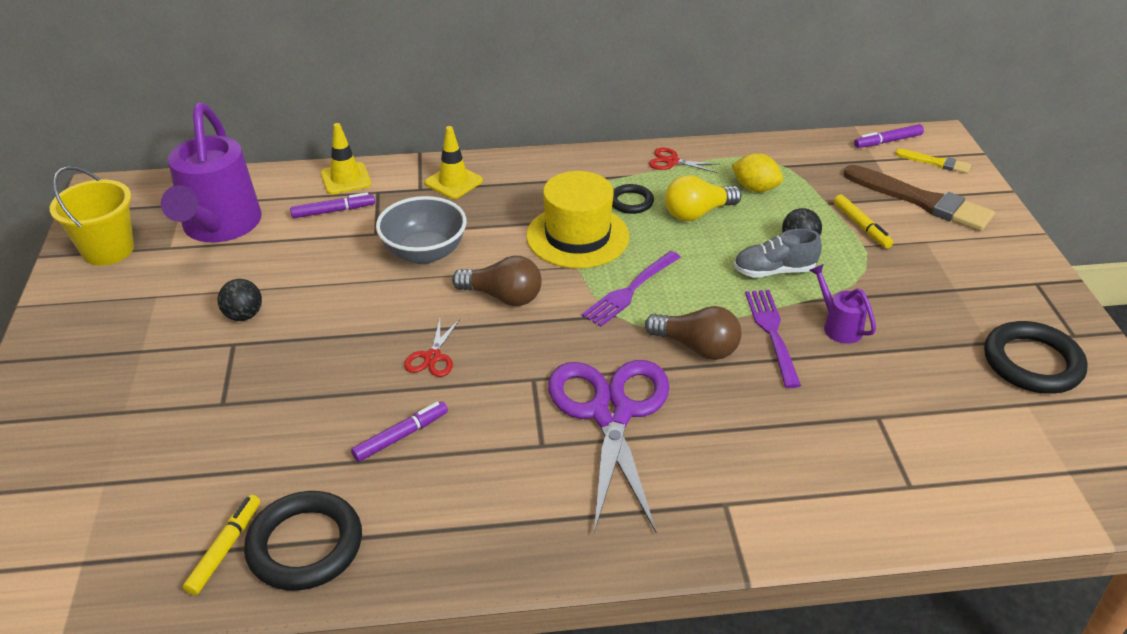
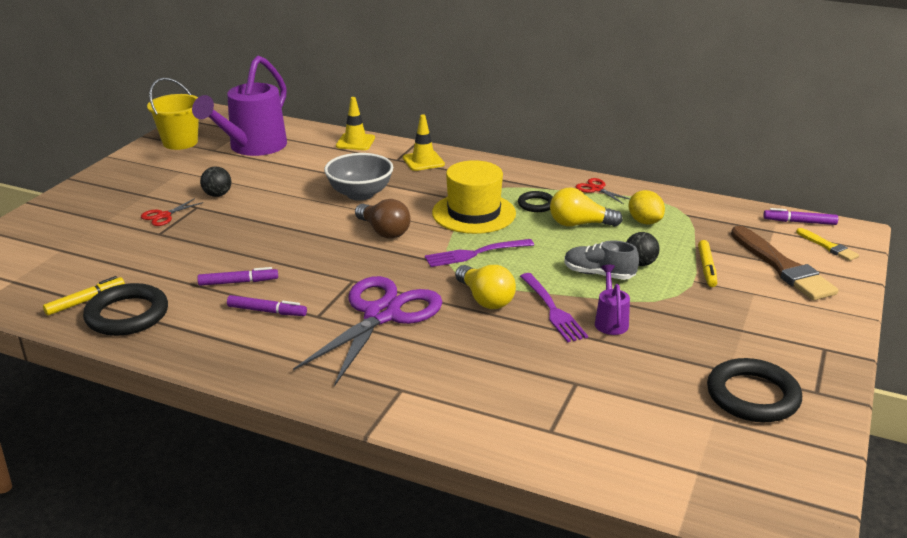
camera: 30 degrees right, 10 degrees down
(333, 211) = (328, 157): purple marker -> purple marker (267, 311)
(432, 357) = (302, 249): red scissors -> red scissors (163, 216)
(697, 347) = (485, 299): brown light bulb -> yellow light bulb
(772, 334) = (552, 309): purple fork -> purple fork turned 135 degrees clockwise

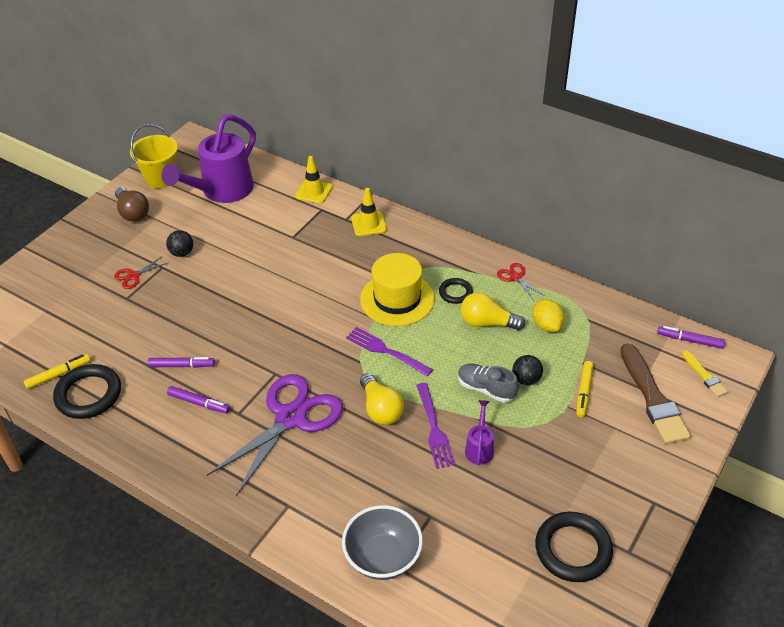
camera: 10 degrees right, 15 degrees up
(360, 194) = (303, 263): grey bowl -> grey bowl (383, 557)
(383, 231) = (314, 315): brown light bulb -> brown light bulb (132, 212)
(476, 253) = (386, 351): purple fork -> purple fork turned 45 degrees clockwise

